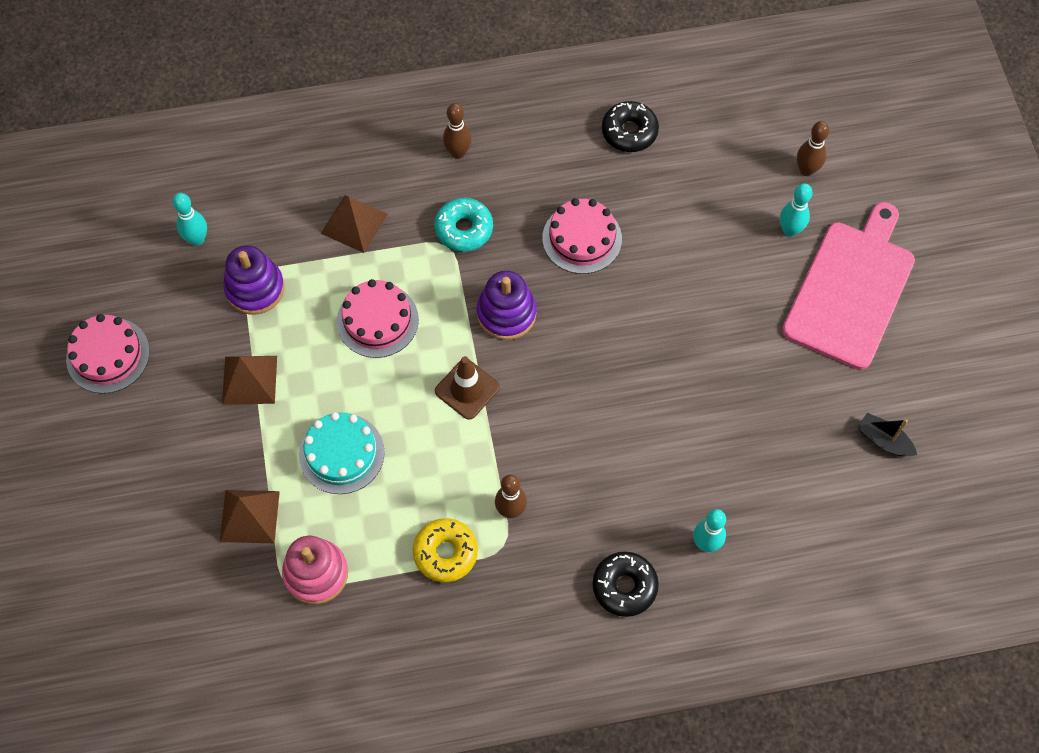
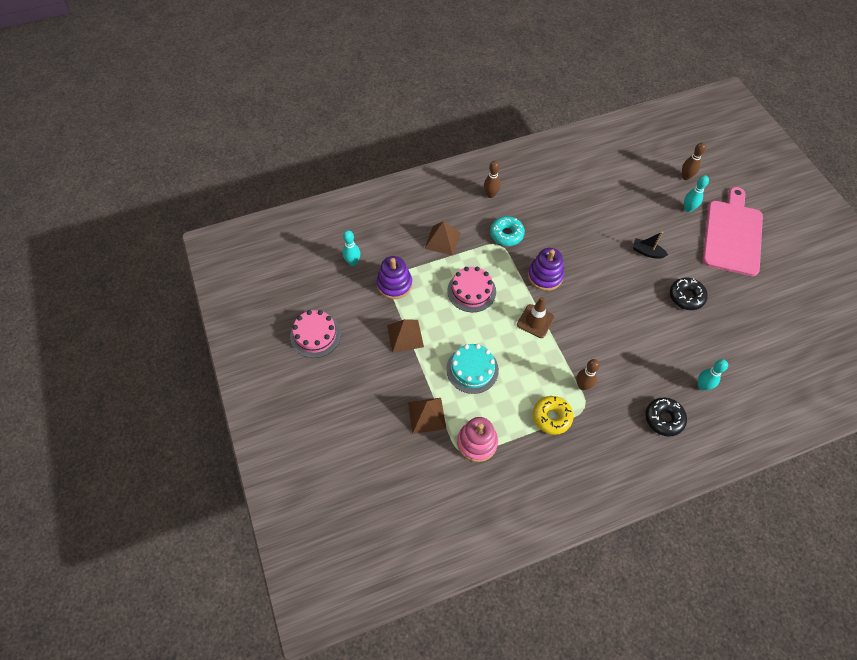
camera: 10 degrees left, 5 degrees down
(582, 238) = (575, 230): pink cake -> none
(629, 132) = (582, 171): black donut -> black donut (686, 297)
(883, 440) = (781, 312): black boat -> black boat (647, 252)

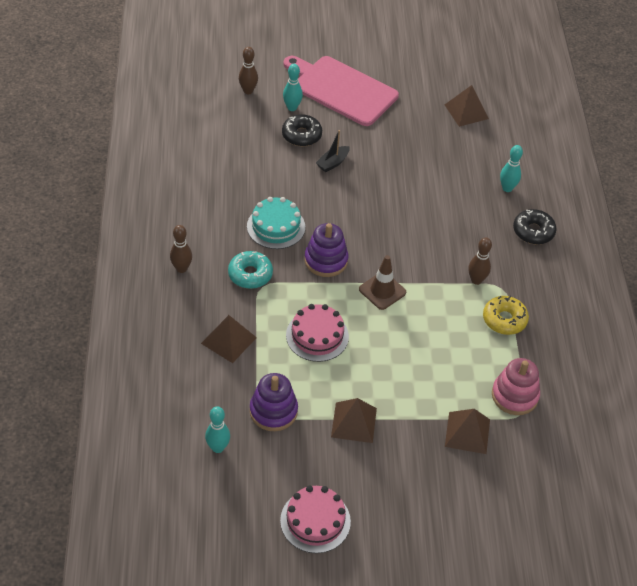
camera: 75 degrees left, 10 degrees down
(472, 369) = (423, 370): turquoise cake -> turquoise cake (276, 226)
(686, 297) = (402, 156): black donut -> black donut (301, 135)
(774, 331) = (466, 111): none -> brown pyramid

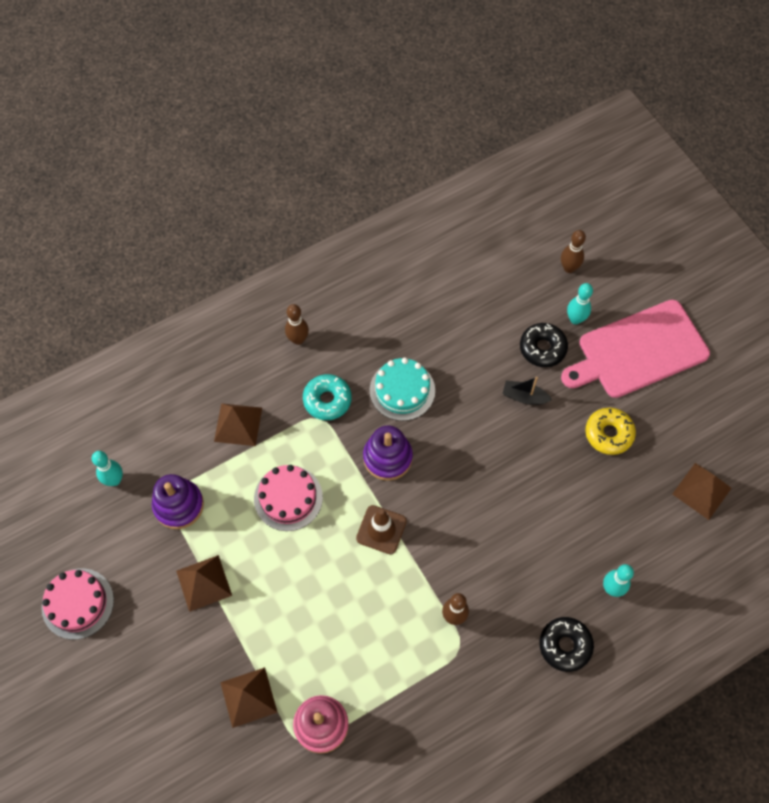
camera: 65 degrees right, 15 degrees up
(341, 89) = (638, 351): pink cutting board -> pink cutting board turned 120 degrees counterclockwise
(504, 320) = (417, 669): yellow donut -> yellow donut (608, 434)

